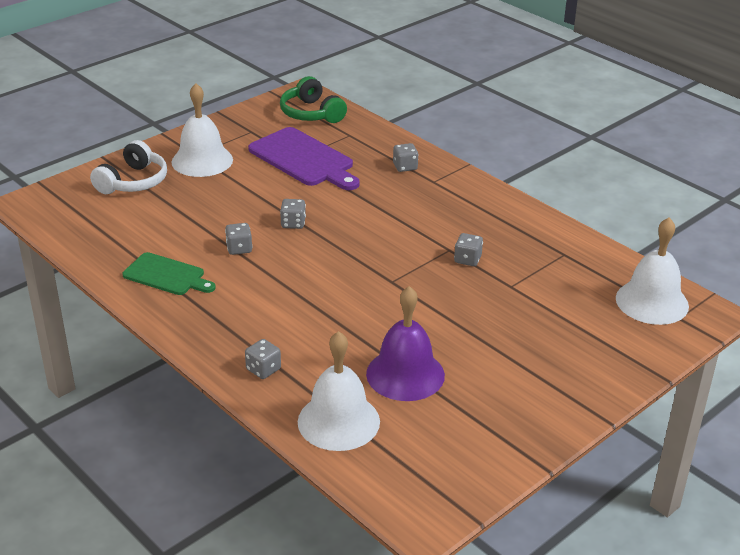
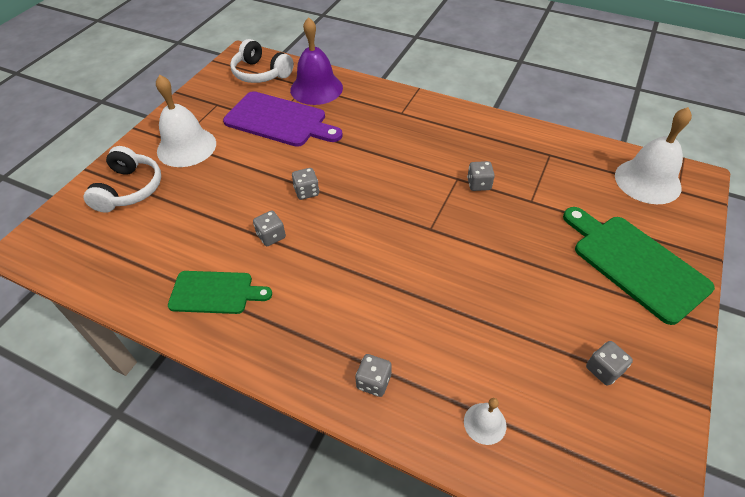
camera: 20 degrees left, 15 degrees up
(311, 113) = (261, 73): green headphones -> white headphones
(338, 421) = (485, 423): white bell -> white bell, size x0.48
(405, 167) = (369, 105): grey dice -> grey dice (603, 369)
(405, 374) = (508, 335): purple bell -> purple bell (316, 88)
(575, 359) = (635, 263): none -> green cutting board

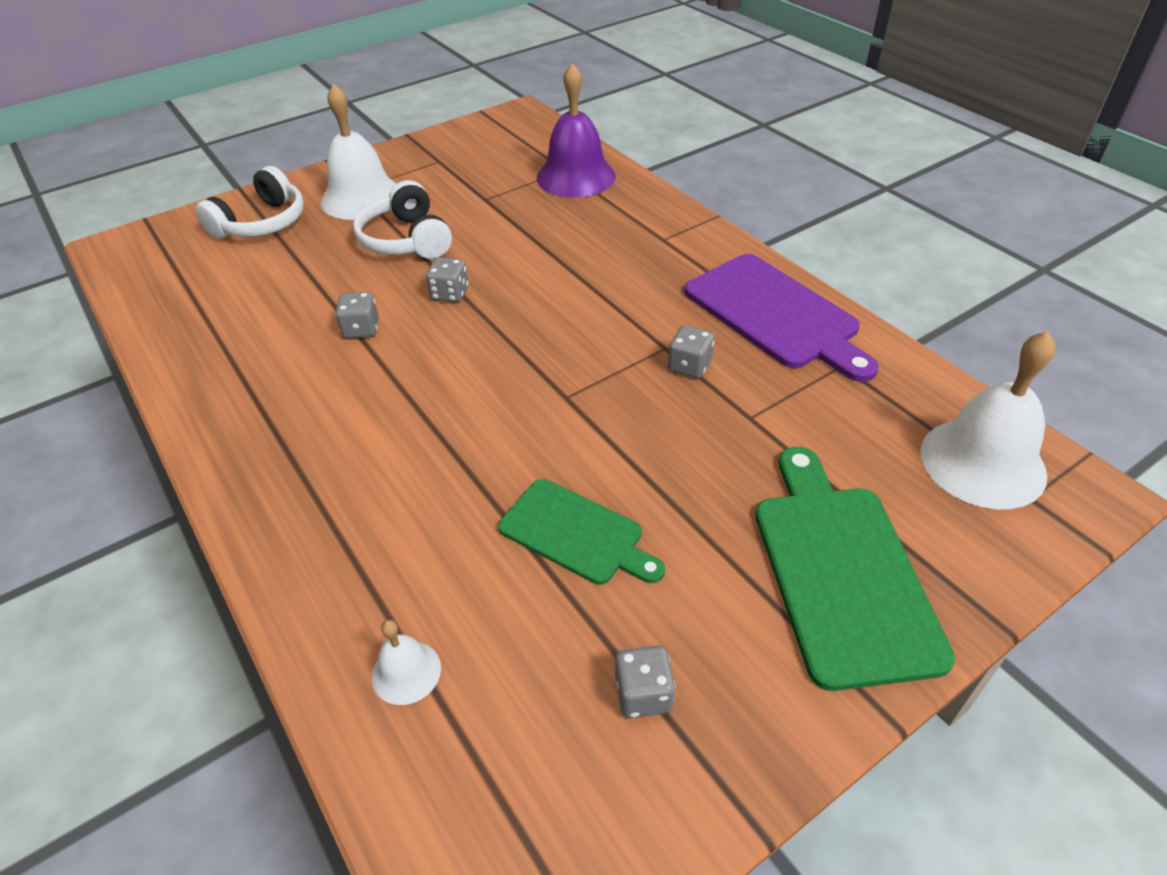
camera: 30 degrees right, 5 degrees down
(215, 293) = (244, 367): green cutting board -> green cutting board (576, 534)
(261, 73) = (523, 140): white headphones -> white headphones (406, 240)
(279, 121) = (494, 201): purple cutting board -> purple cutting board (775, 315)
(373, 381) = (319, 548): grey dice -> none

